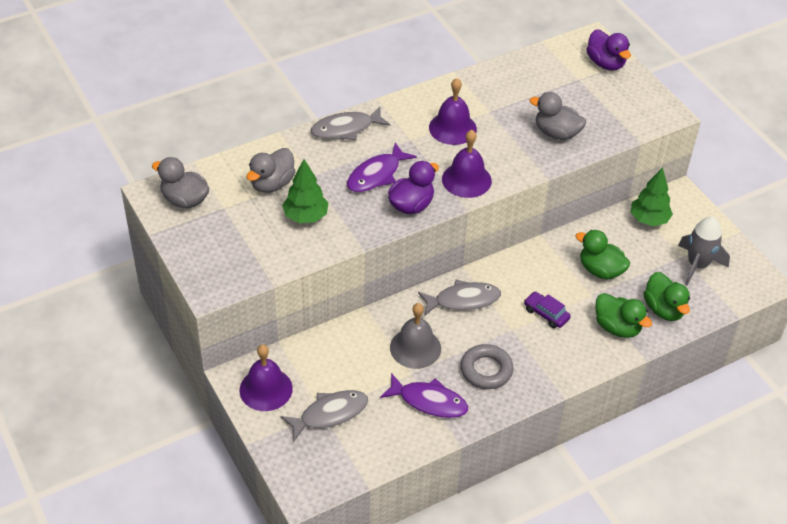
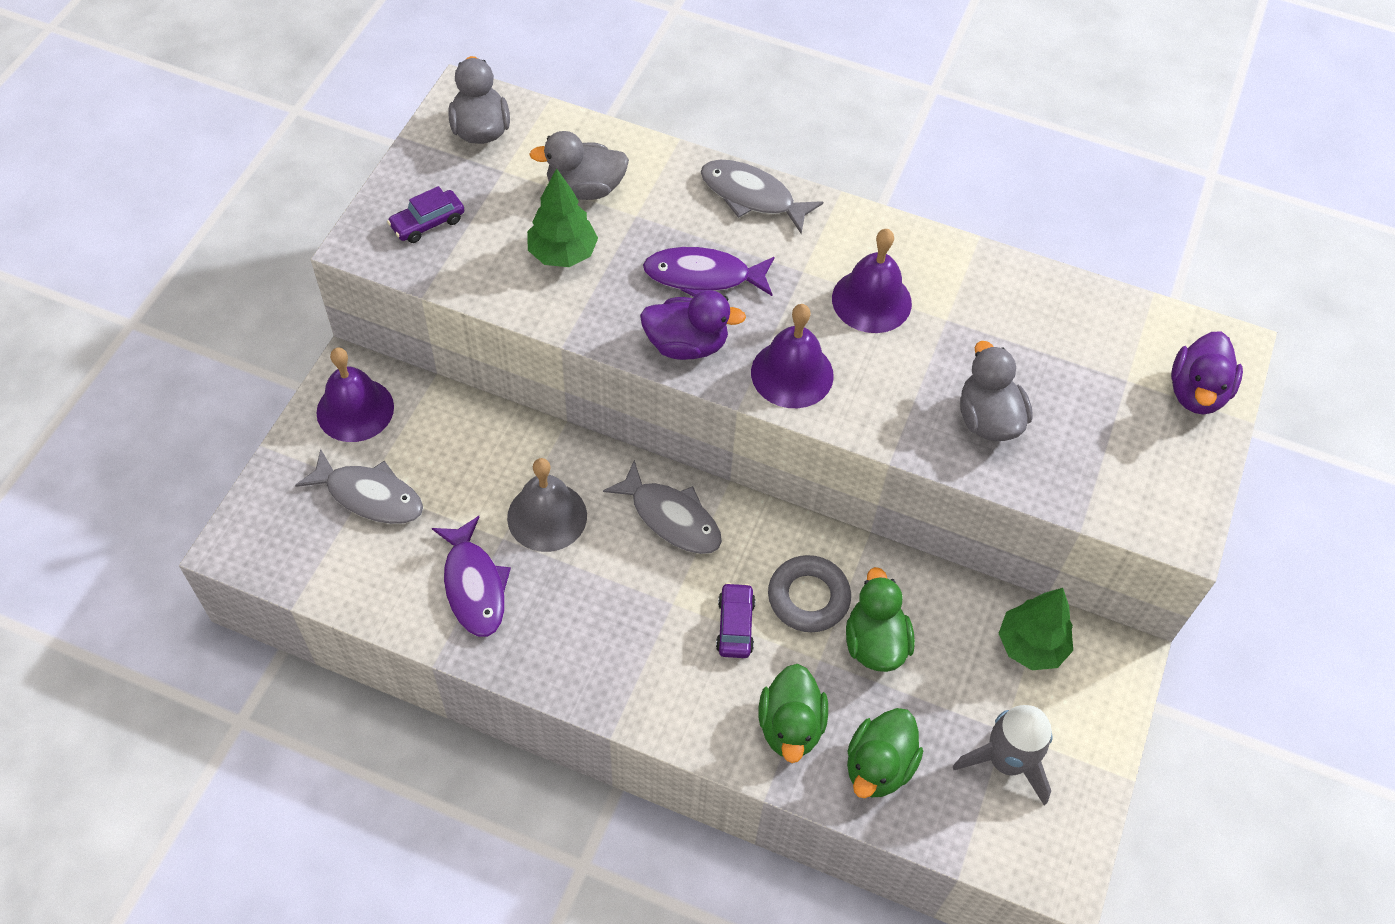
camera: 50 degrees right, 10 degrees up
(226, 256) = (427, 223): none -> purple car
(486, 370) = (578, 616): grey ring -> grey ring (808, 597)

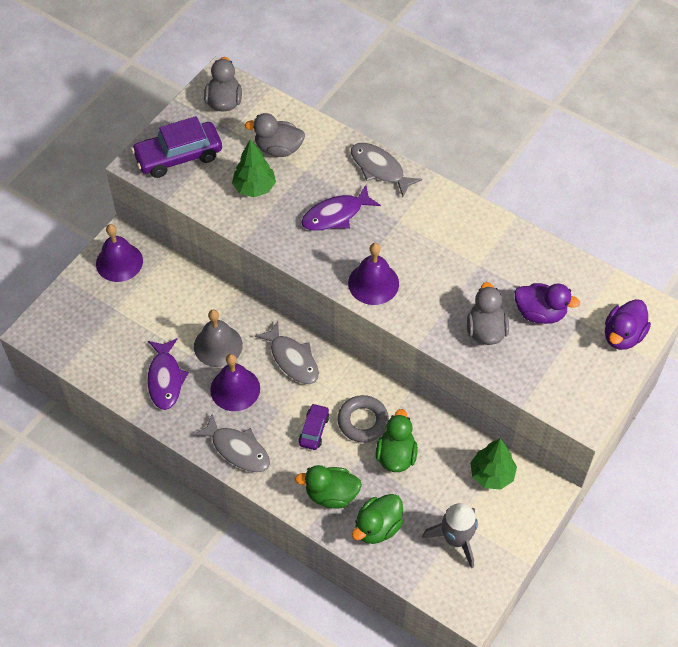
camera: 15 degrees right, 0 degrees up
(369, 496) = (116, 315): grey fish -> grey fish (237, 449)
(427, 223) = (178, 156): purple car -> purple car, size x1.90
(686, 344) = (314, 255): purple duck -> purple duck (540, 313)
(703, 277) = (336, 215): purple fish -> purple fish turned 45 degrees counterclockwise
(790, 726) = (331, 494): green duck -> green duck turned 75 degrees clockwise
(871, 300) = (435, 246): purple bell -> purple bell (235, 389)

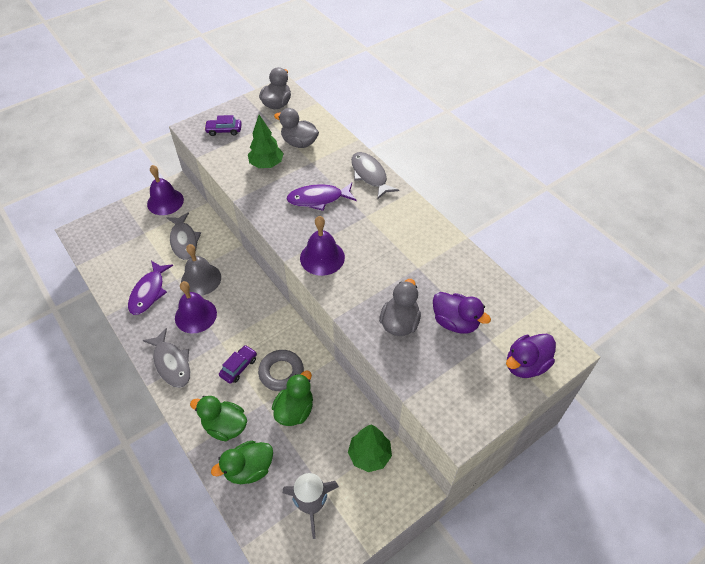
camera: 20 degrees right, 5 degrees down
(178, 156) = (224, 130): purple car -> purple car, size x0.53
(292, 359) = (251, 306): grey fish -> grey fish (184, 241)

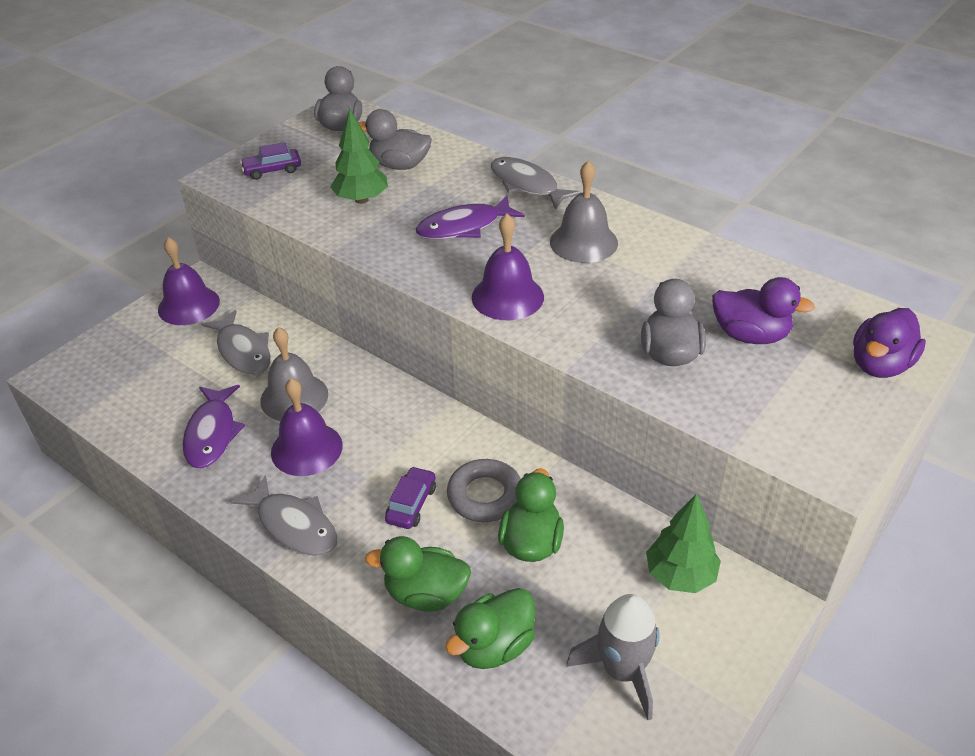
camera: 15 degrees left, 10 degrees down
(385, 227) = (583, 242): none -> grey bell

